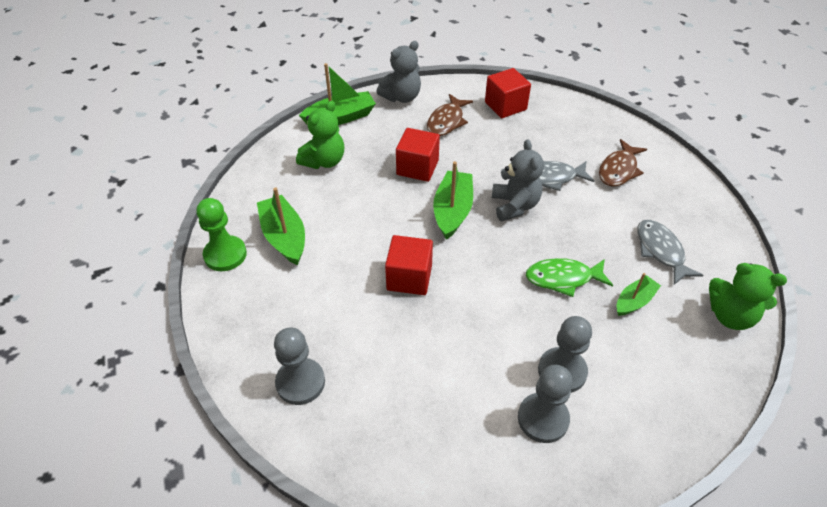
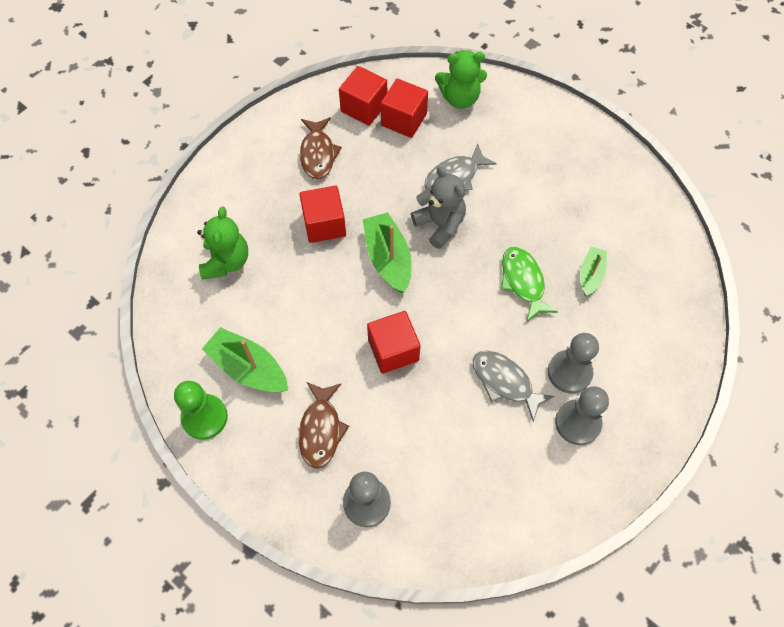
camera: 30 degrees left, 15 degrees up
(340, 117) = (206, 199): green boat -> none
(401, 97) = (252, 143): grey teddy bear -> none
(533, 125) = (404, 120): none -> red cube
(563, 278) = (523, 282): green fish -> green fish turned 105 degrees clockwise
(619, 170) = (509, 138): brown fish -> brown fish (321, 429)
(661, 251) = (587, 212): grey fish -> grey fish (505, 382)
(730, 316) = (668, 250): green teddy bear -> green teddy bear (460, 98)

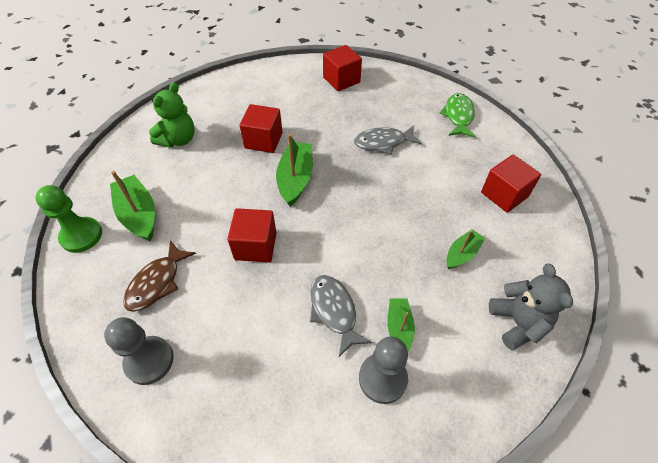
camera: 25 degrees right, 10 degrees down
(318, 154) = (290, 97): brown fish -> none
(404, 120) = (366, 95): red cube -> red cube (504, 194)
(440, 224) = (351, 170): grey teddy bear -> grey teddy bear (518, 322)
(460, 98) = (417, 95): green teddy bear -> none
(523, 282) = (397, 236): green fish -> green fish (458, 116)
(569, 372) = (399, 328): grey pawn -> green boat

